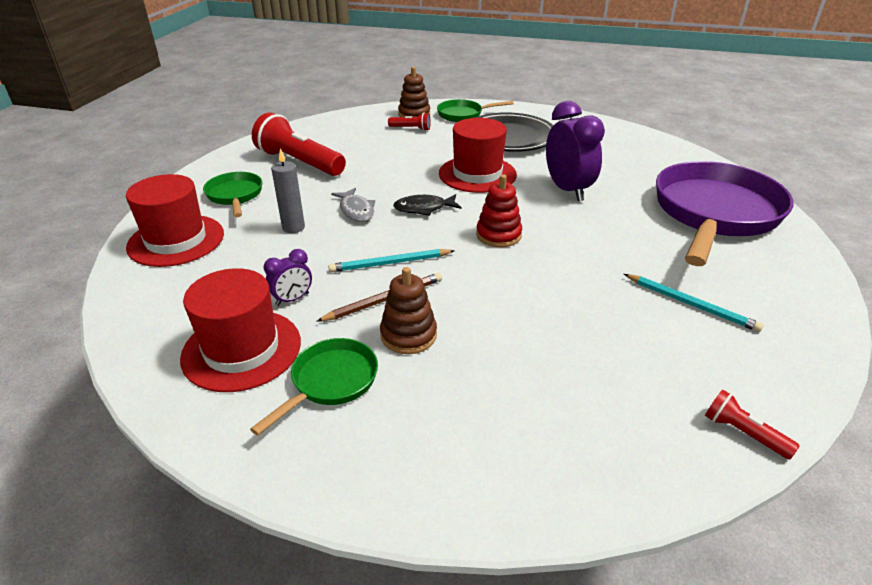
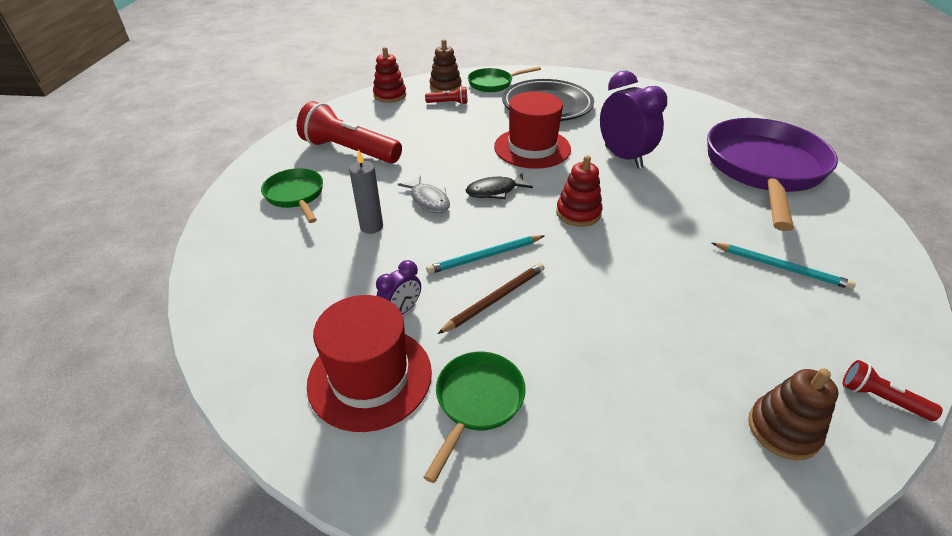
camera: 10 degrees left, 5 degrees up
(176, 240) = (251, 255): red hat -> none
(357, 118) = (390, 95): none -> red stacking toy
(408, 335) = (534, 336): brown stacking toy -> brown stacking toy (783, 430)

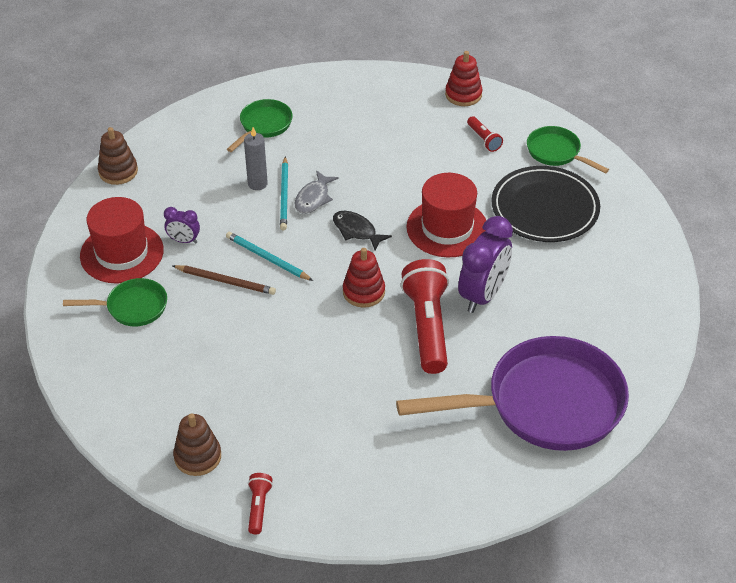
camera: 60 degrees right, 5 degrees up
(350, 151) = (347, 120): red flashlight -> red flashlight (428, 326)
(445, 87) = (516, 122): brown stacking toy -> brown stacking toy (118, 171)
(781, 267) = (379, 436): turquoise pencil -> turquoise pencil (284, 195)

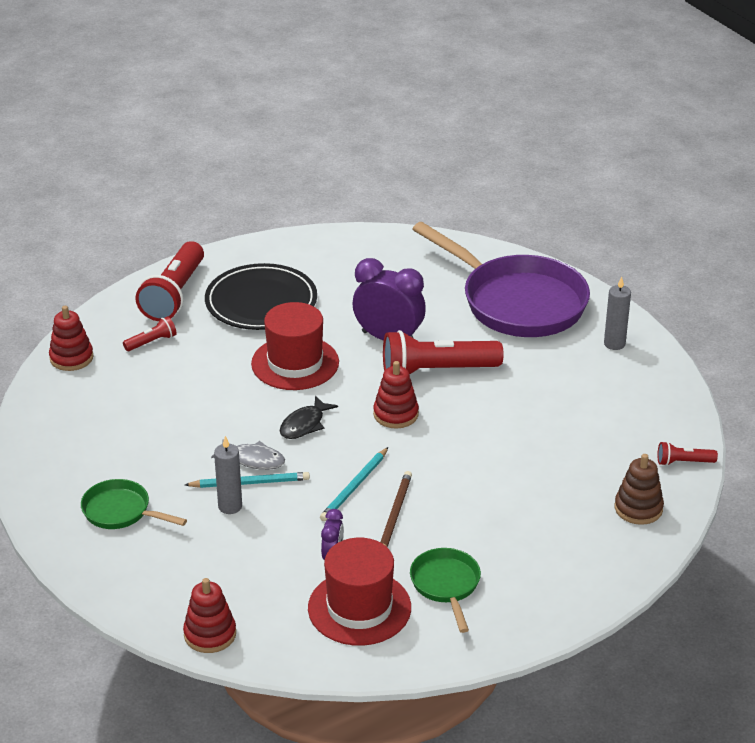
camera: 95 degrees left, 10 degrees down
(118, 171) = (210, 634): brown stacking toy -> red stacking toy
(465, 480) = (614, 344): none -> grey candle
(545, 404) = (517, 302): purple pan -> purple pan turned 150 degrees clockwise
(556, 152) = (174, 295): green pan -> red flashlight

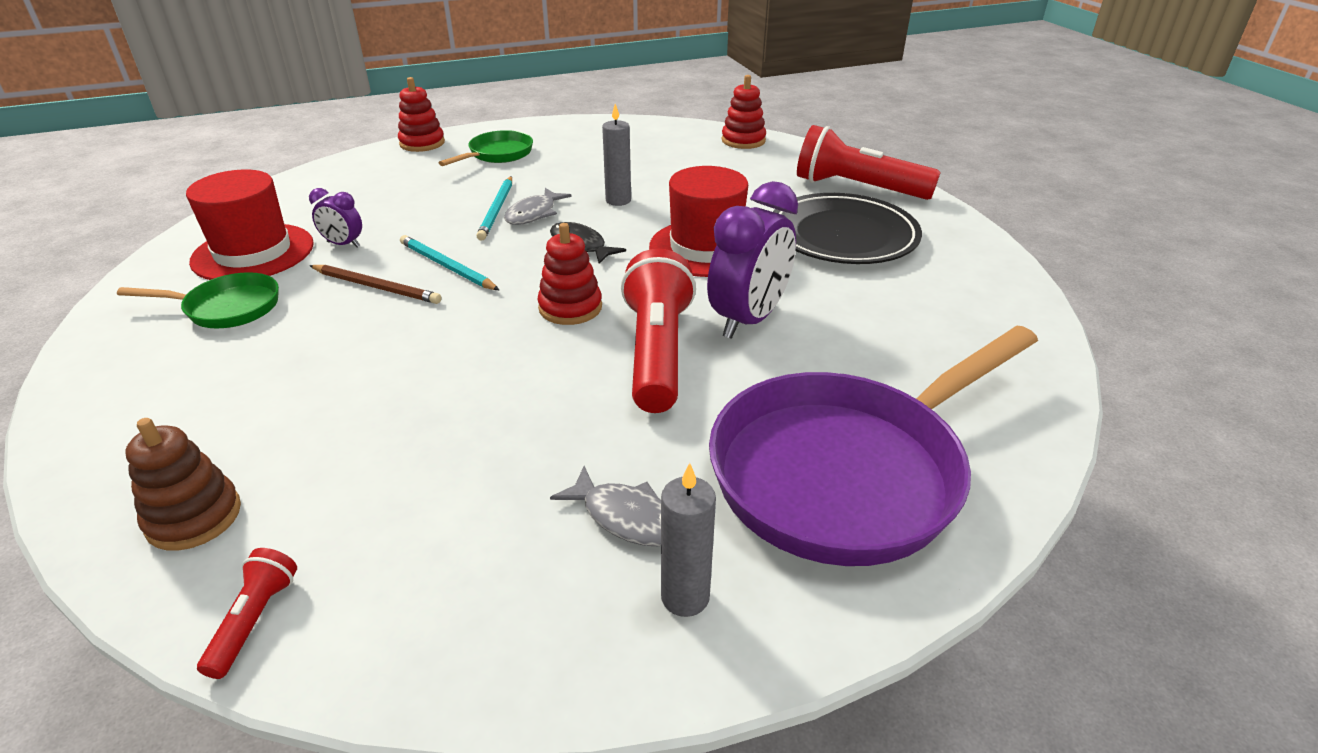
camera: 100 degrees right, 0 degrees up
(152, 342) = (764, 174): red flashlight -> none
(210, 634) = (301, 182): red stacking toy -> red stacking toy (422, 143)
(230, 506) = (467, 199): grey candle -> grey candle (618, 200)
(576, 365) = (626, 517): none -> grey fish

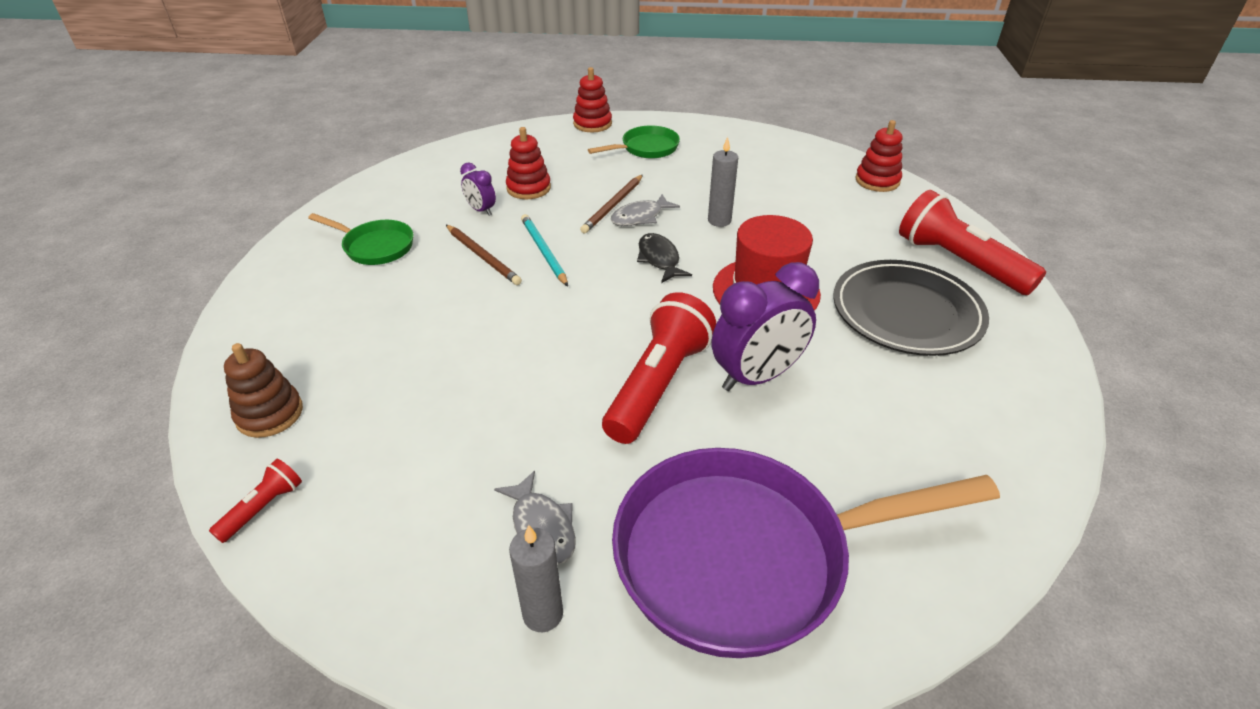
camera: 25 degrees right, 5 degrees up
(253, 252) = (416, 201): red hat -> none
(497, 210) = (613, 205): turquoise pencil -> brown pencil
(570, 307) = (615, 319): red stacking toy -> red stacking toy (528, 188)

